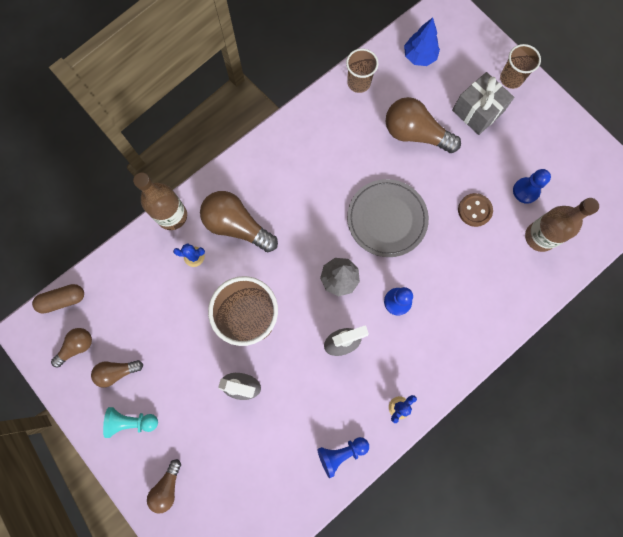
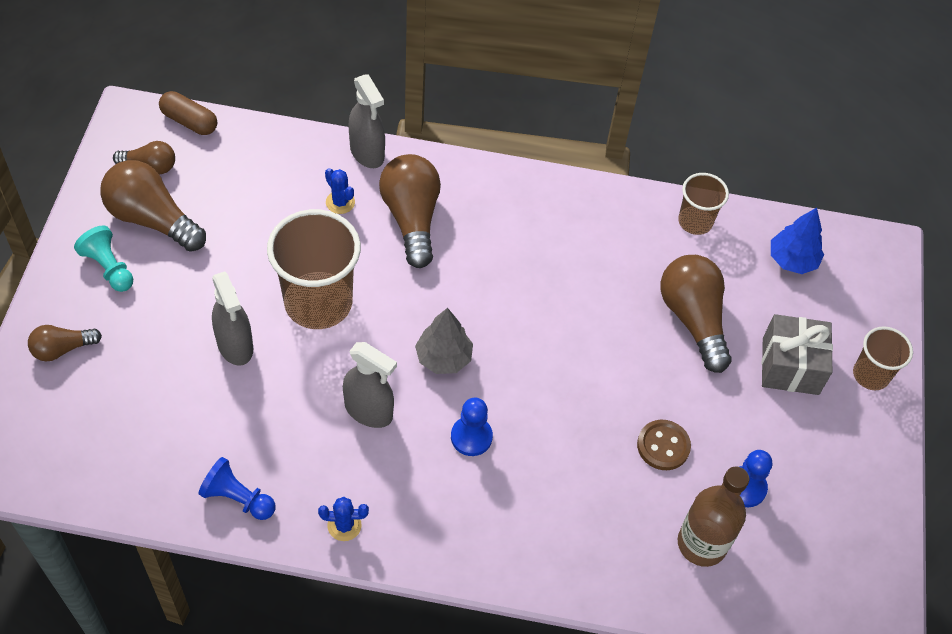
camera: 45 degrees right, 20 degrees down
(117, 372) = (152, 219): brown light bulb -> brown light bulb, size x1.81
(172, 216) = (367, 153): brown bottle -> grey spray bottle
(387, 219) = (560, 359): grey plate -> none

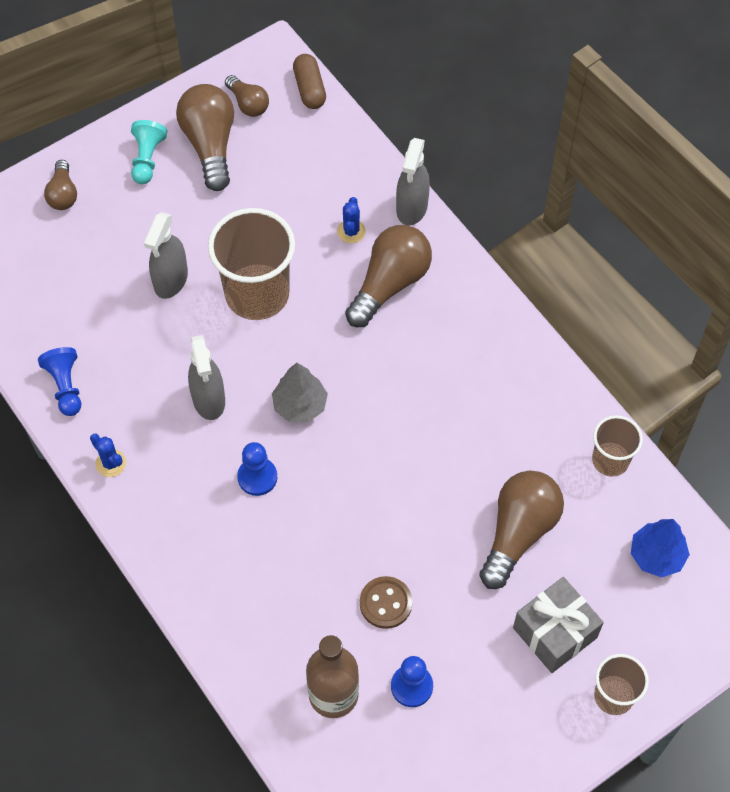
camera: 50 degrees right, 5 degrees up
(62, 349) = (63, 194): brown light bulb -> brown light bulb turned 120 degrees counterclockwise

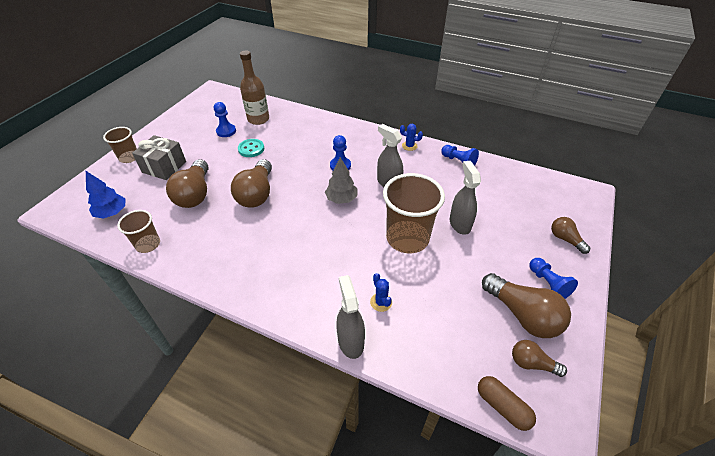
camera: 150 degrees right, 15 degrees down
(147, 159) = (548, 284): turquoise pawn -> blue pawn
(385, 603) = (251, 149): brown button -> turquoise button
(390, 284) = (333, 280): brown light bulb -> brown light bulb (257, 194)

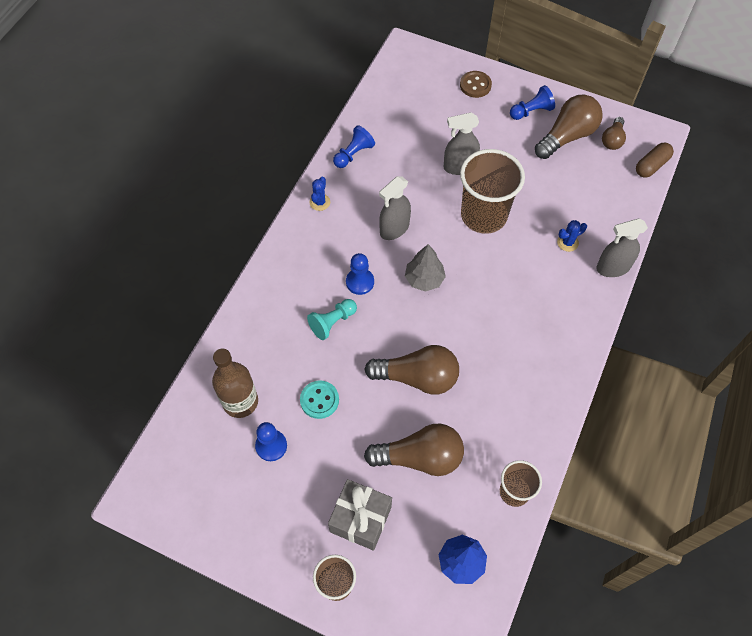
camera: 90 degrees left, 15 degrees up
(308, 153) = (332, 322): none -> turquoise pawn
(565, 239) = (475, 85): brown light bulb -> brown button

